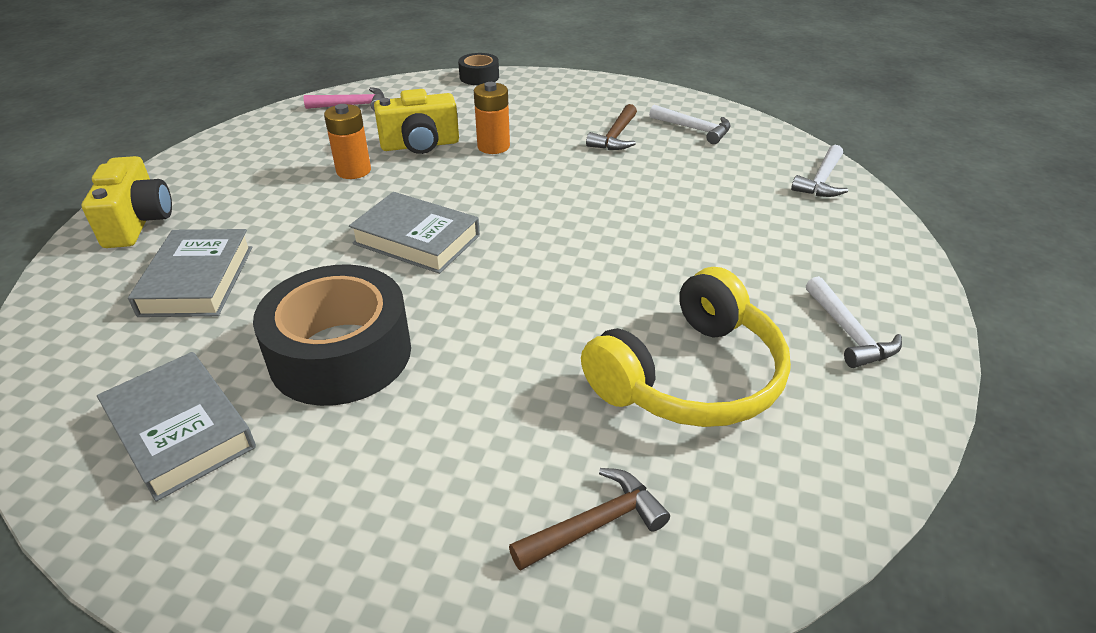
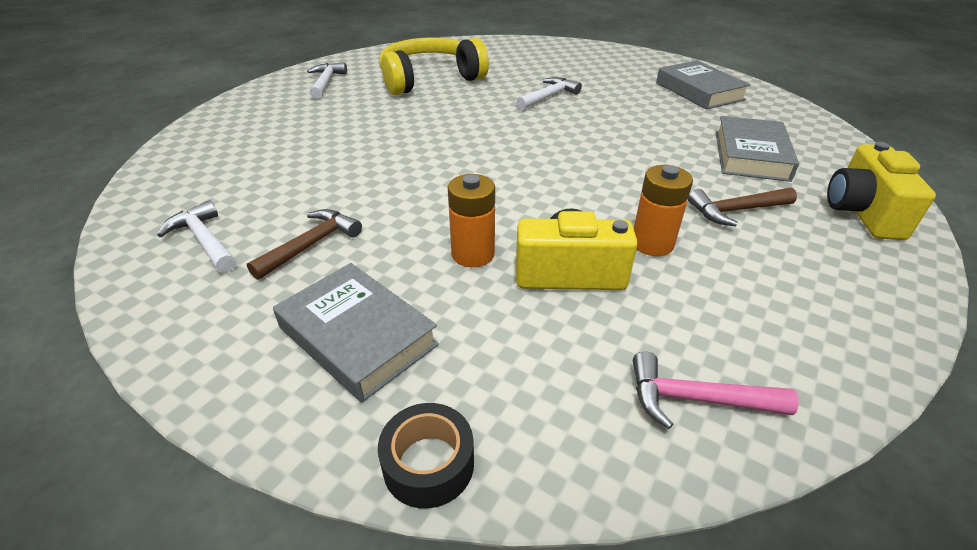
camera: 165 degrees left, 0 degrees up
(341, 354) = (622, 107): black tape -> none
(416, 239) = (575, 161): grey book -> grey book (357, 336)
(595, 524) = (505, 54): brown hammer -> brown hammer (736, 211)
(821, 180) = (182, 160): white hammer -> white hammer (549, 96)

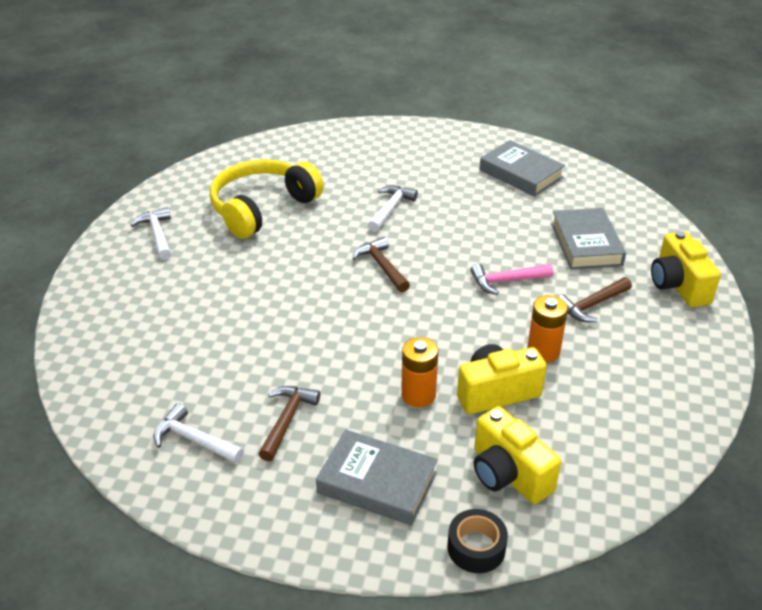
camera: 20 degrees left, 0 degrees up
(510, 136) = (382, 266): none -> brown hammer
(533, 373) = (508, 474): none -> yellow camera
(696, 399) = (612, 461): pink hammer -> pink hammer (506, 281)

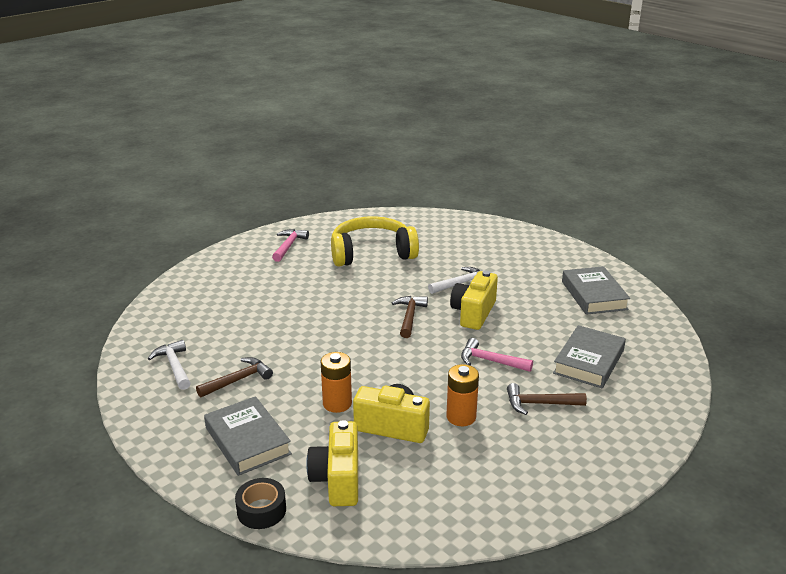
camera: 35 degrees right, 10 degrees down
(157, 235) = (288, 246): white hammer -> pink hammer
(678, 285) = (635, 421): yellow camera -> yellow camera (473, 313)

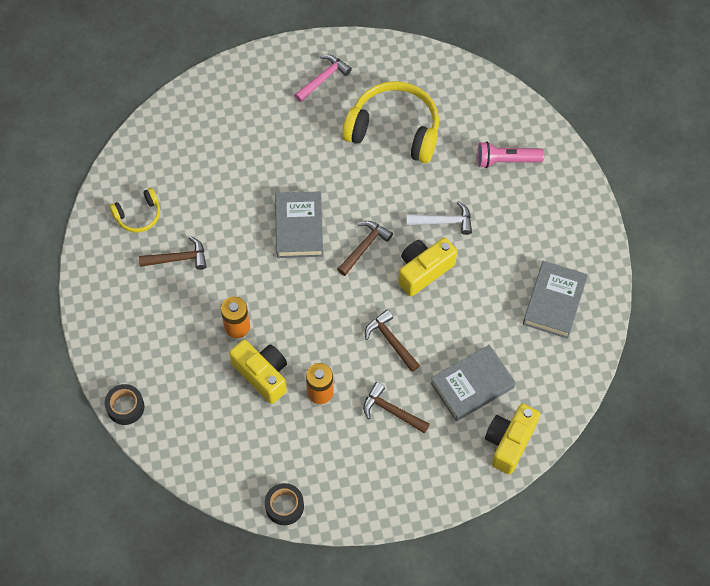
camera: 30 degrees right, 35 degrees up
(174, 366) = (138, 215): white hammer -> yellow headphones
(247, 441) = (150, 333): grey book -> grey book (299, 227)
(337, 479) = (191, 406): yellow camera -> yellow camera (509, 442)
(474, 242) = (506, 160): none -> pink flashlight
(490, 361) = (391, 341): pink hammer -> brown hammer
(511, 518) = (284, 506): none -> black tape

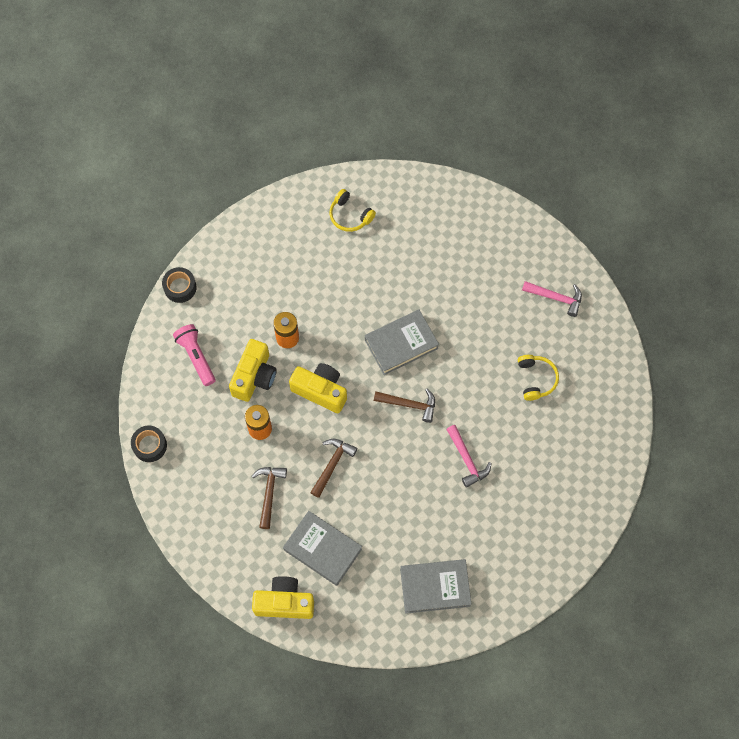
camera: 65 degrees right, 5 degrees up
(178, 258) = (326, 264): brown hammer -> none
(394, 130) = (536, 379): yellow headphones -> yellow headphones, size x0.50
(423, 271) = (411, 463): yellow camera -> yellow camera (320, 391)
(443, 221) = (467, 459): white hammer -> pink hammer
(506, 160) = (556, 488): pink flashlight -> pink flashlight (196, 357)

